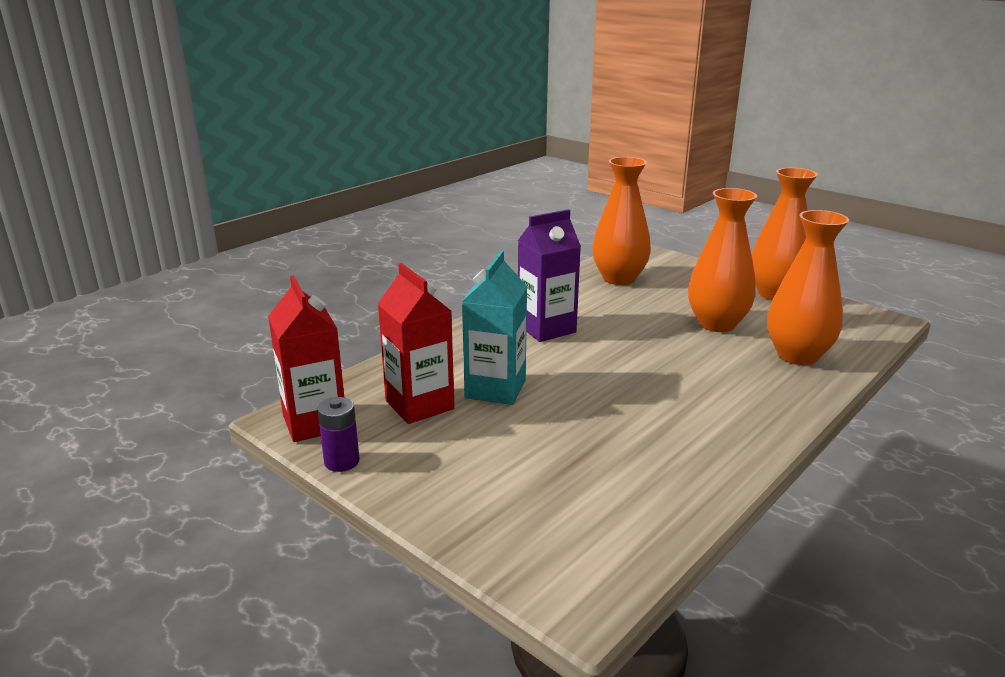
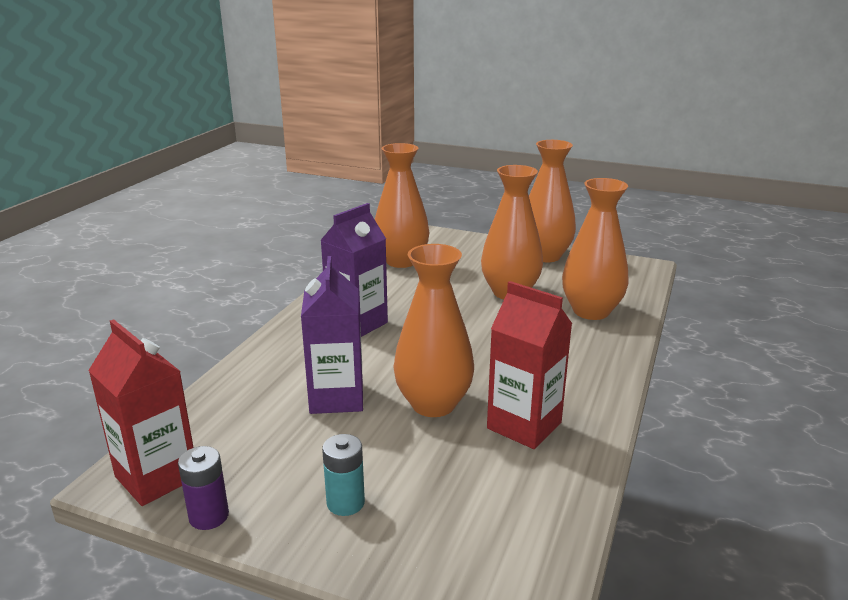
camera: 20 degrees left, 0 degrees up
(419, 405) = (265, 431): red carton -> red carton (524, 425)
(460, 477) = (345, 503): none -> turquoise battery
(495, 389) = (336, 398): turquoise carton -> purple carton
(583, 412) = (433, 404): none -> orange vase

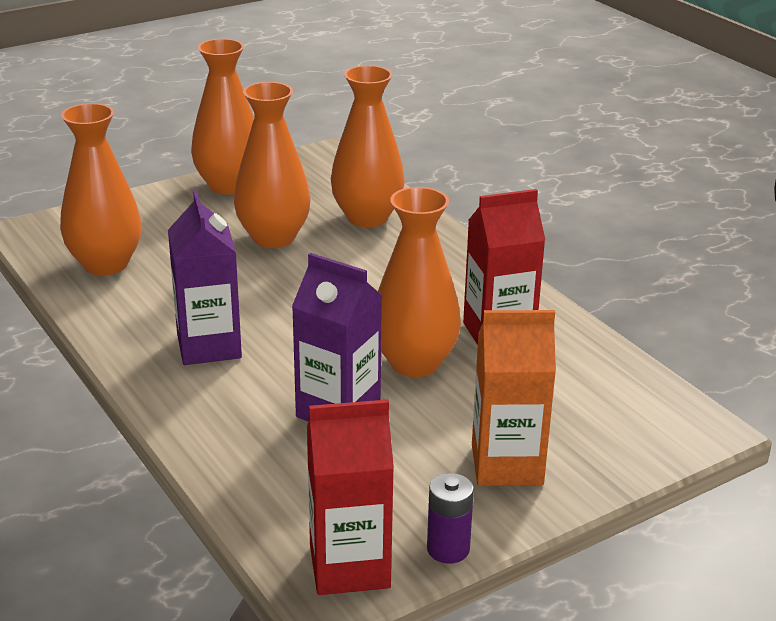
camera: 55 degrees left, 5 degrees up
(345, 503) = (507, 465): turquoise battery -> orange carton

